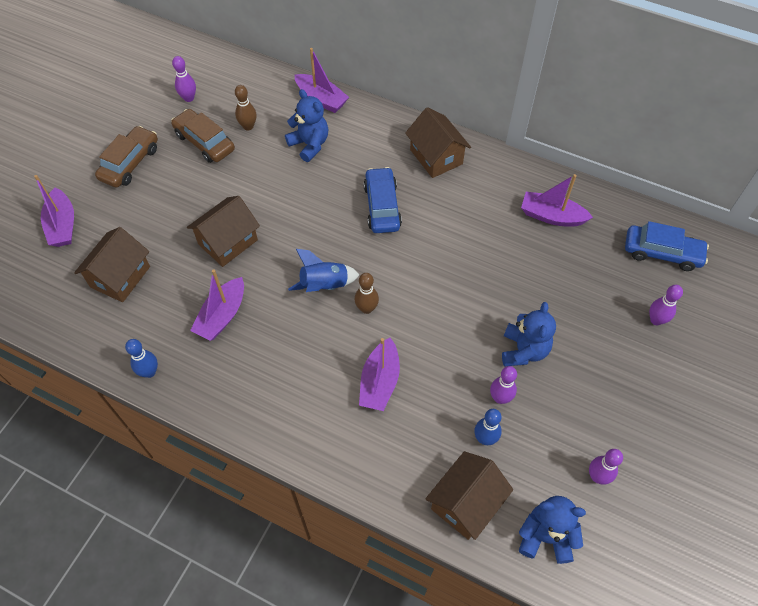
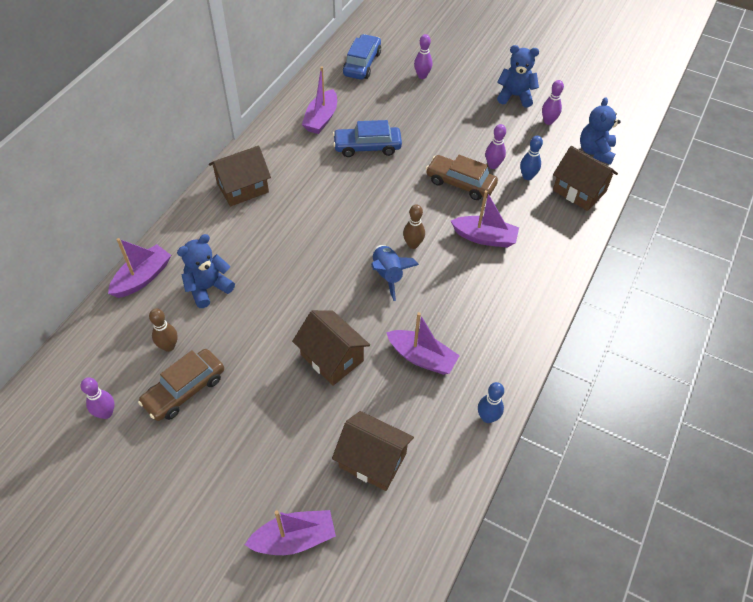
camera: 90 degrees left, 5 degrees down
(130, 163) = (204, 471): brown car -> brown car (460, 183)
(382, 206) = (298, 230): blue car -> blue car (367, 147)
(523, 350) = (451, 148): blue teddy bear -> blue teddy bear (515, 96)

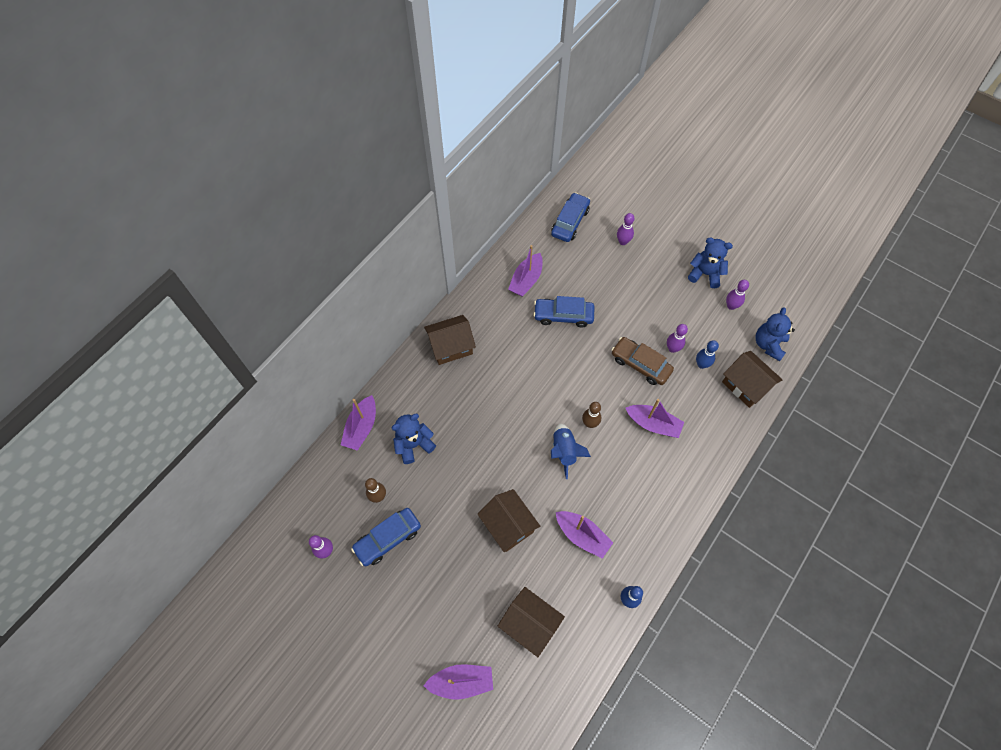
camera: 10 degrees right, 10 degrees up
(142, 278) = (361, 427): purple boat -> purple boat turned 150 degrees clockwise
(184, 390) = (388, 538): brown car -> blue car

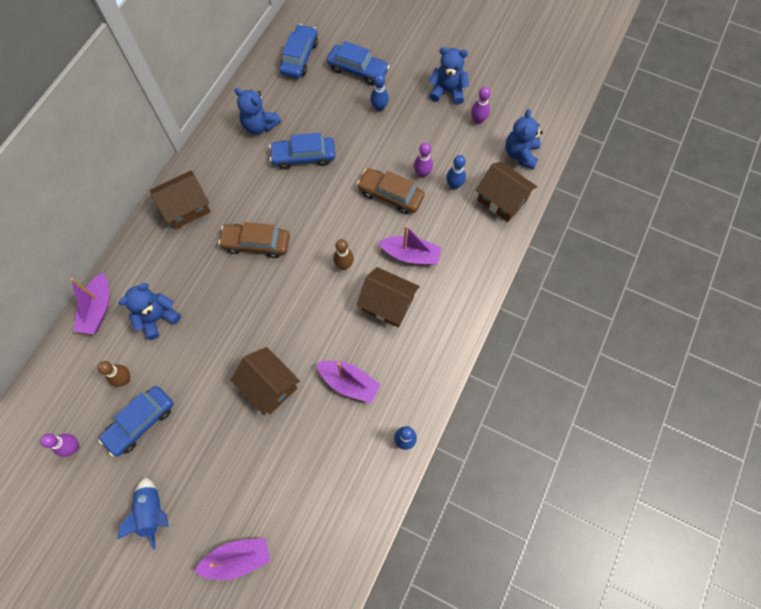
camera: 10 degrees left, 5 degrees up
(511, 390) = (256, 243): none -> brown car
(526, 280) = (259, 125): purple boat -> blue teddy bear
(530, 624) = (304, 484): brown house -> brown house (387, 304)
(564, 451) = (320, 298): blue rocket -> blue rocket (152, 512)
(623, 241) = (358, 70): purple bowling pin -> blue car
(639, 280) = (379, 107): none -> blue bowling pin

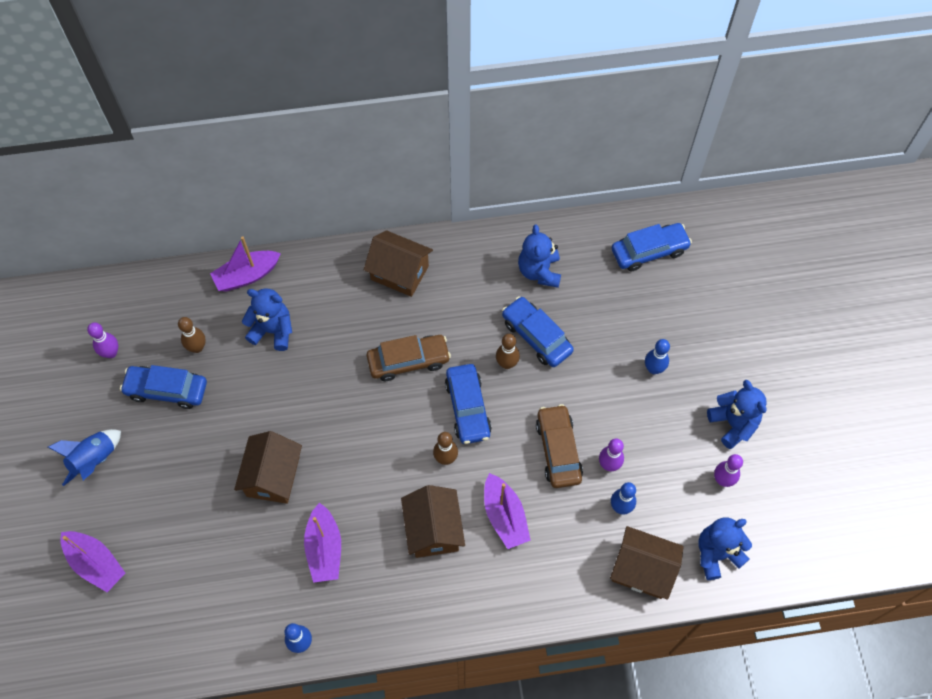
camera: 55 degrees right, 5 degrees down
(256, 243) = (408, 361): brown car -> brown car turned 105 degrees clockwise
(308, 186) = (507, 363): none -> brown bowling pin
(358, 70) = (682, 317): blue car -> blue car (467, 408)
(502, 200) = (642, 569): brown house -> brown house turned 75 degrees counterclockwise

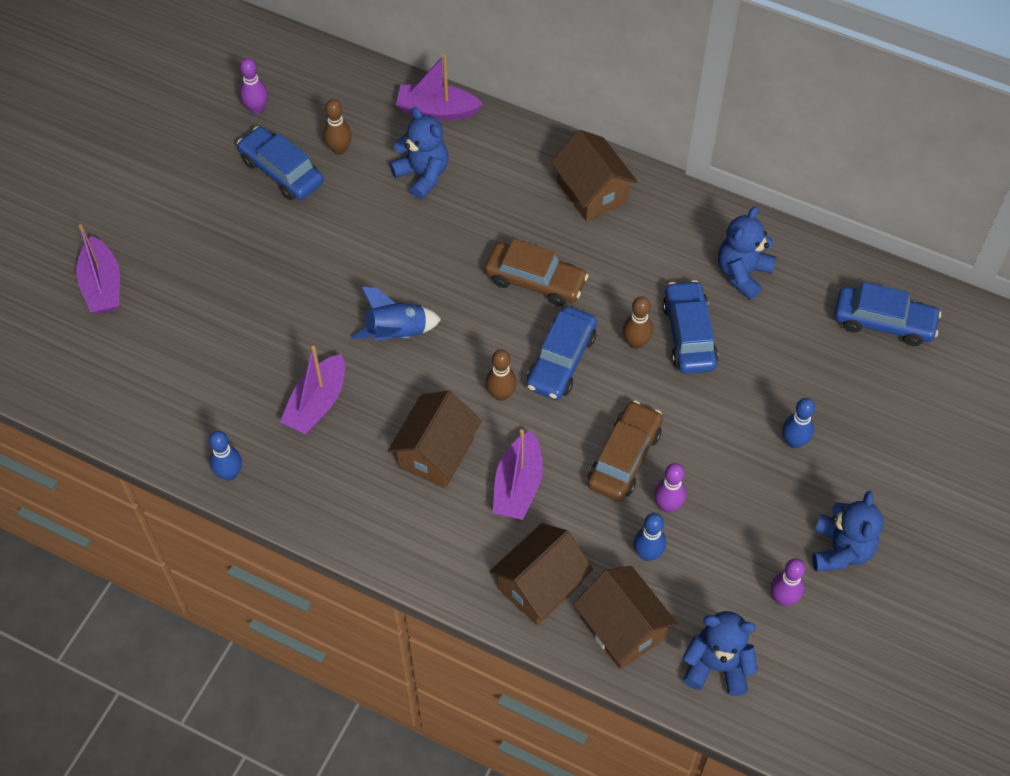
camera: 35 degrees right, 5 degrees down
(94, 460) = (170, 195): blue rocket -> blue rocket (397, 333)
(273, 476) = (319, 308): brown house -> brown house (540, 585)

